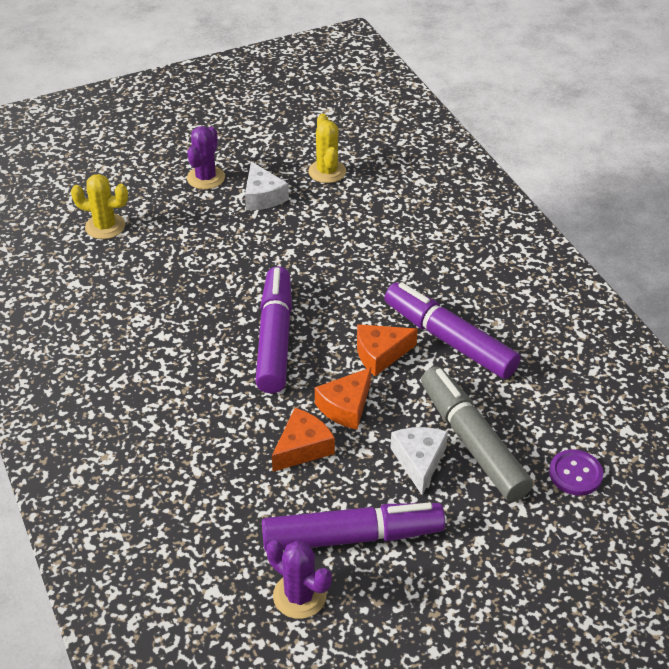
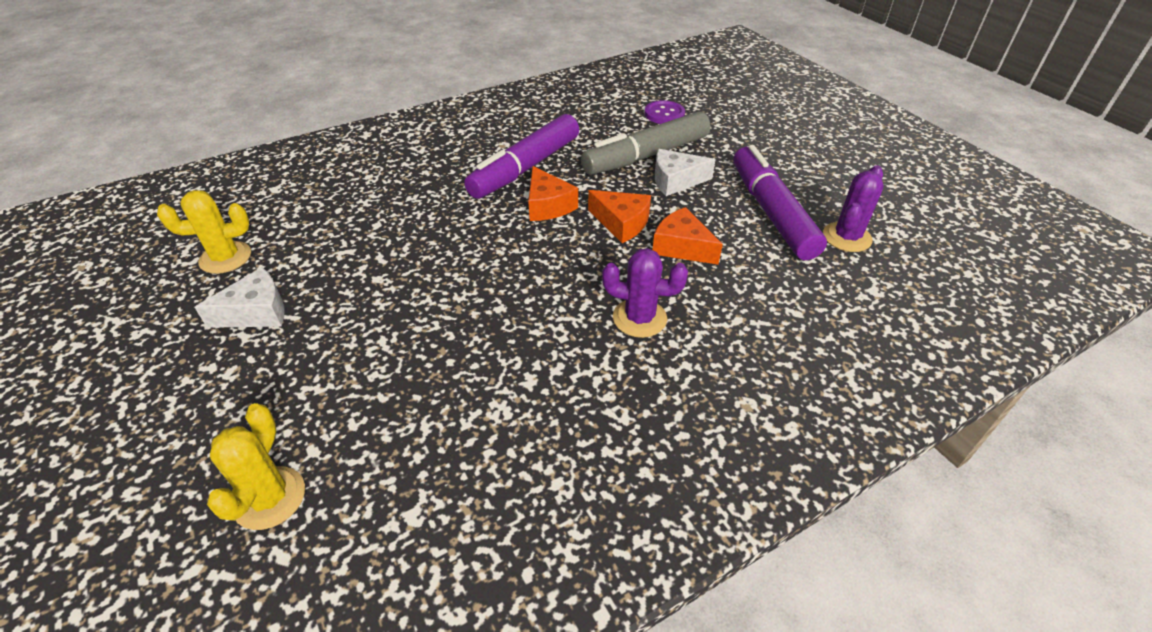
camera: 95 degrees left, 0 degrees up
(206, 178) = (185, 379): purple cactus -> purple cactus (639, 318)
(275, 338) = (529, 278): purple marker -> none

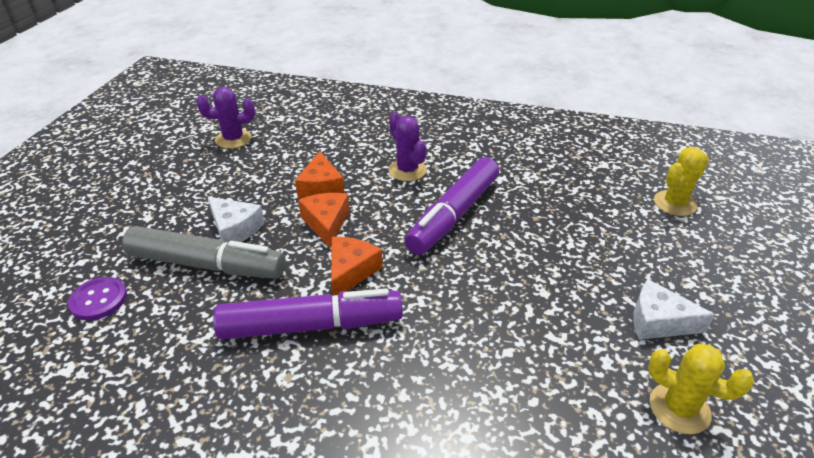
camera: 135 degrees left, 5 degrees down
(771, 212) = (234, 172): purple marker -> purple marker (453, 215)

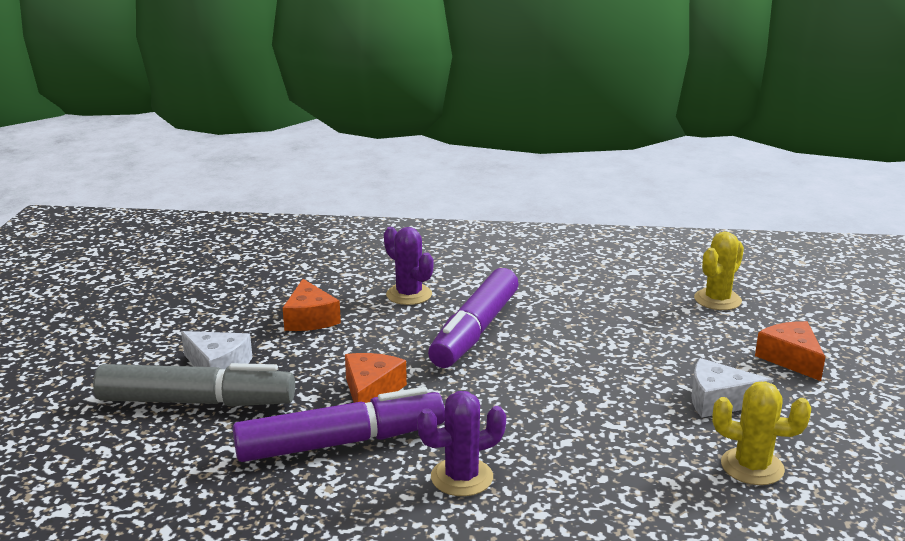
camera: 10 degrees left, 15 degrees down
(99, 300) = (74, 446): purple button -> none
(233, 139) = (183, 281): purple cactus -> purple cactus (462, 477)
(326, 223) = (328, 351): orange cheese -> orange cheese (790, 359)

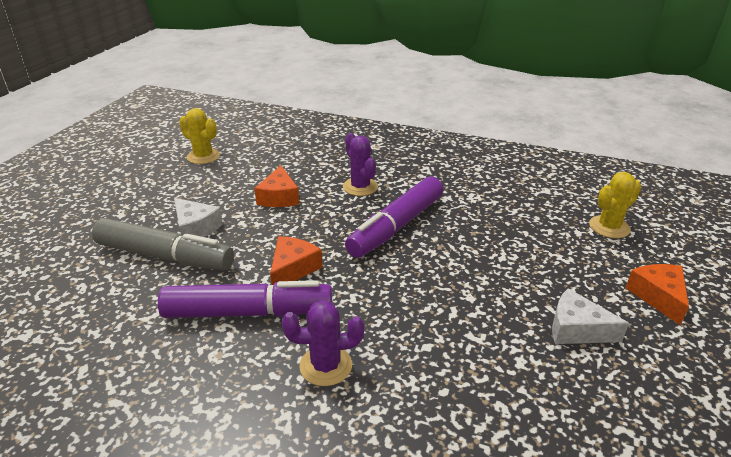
camera: 15 degrees right, 10 degrees up
(752, 467) = (585, 408): yellow cactus -> yellow cactus (203, 156)

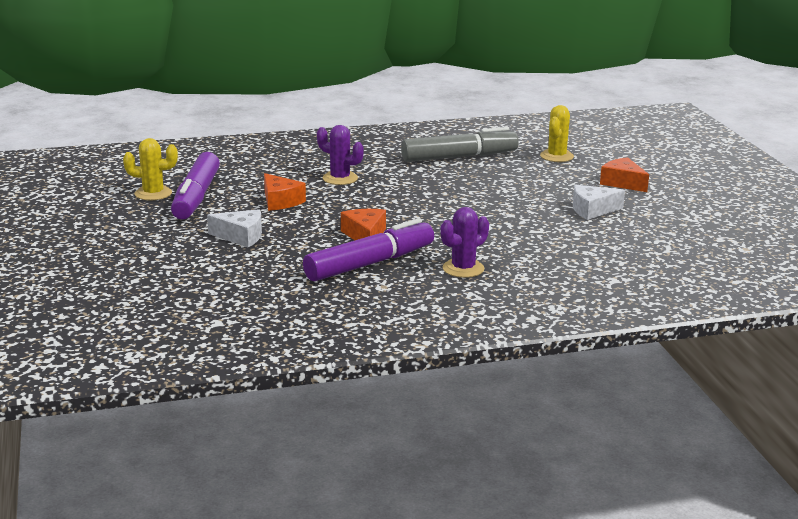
camera: 35 degrees left, 10 degrees down
(165, 256) = (247, 257): grey marker -> grey marker (459, 157)
(396, 226) = (406, 194): purple marker -> purple marker (196, 197)

